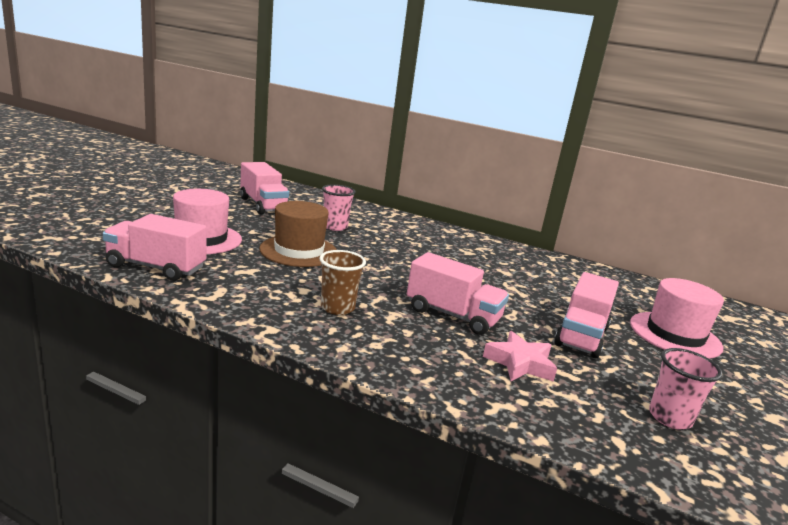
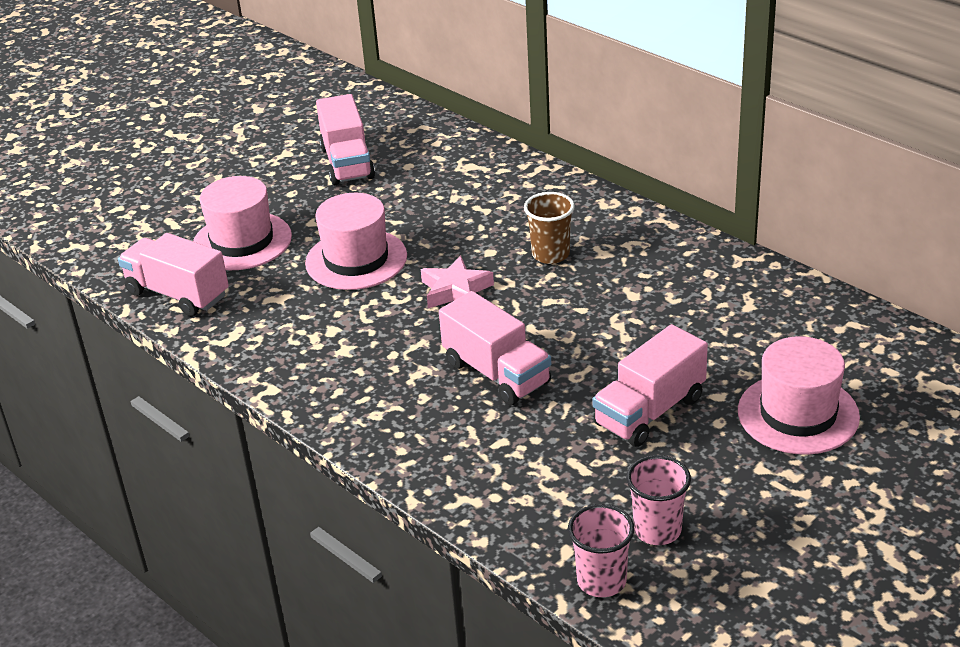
camera: 25 degrees right, 15 degrees up
(299, 251) = (356, 259): brown hat -> pink hat
(335, 227) = (429, 206): pink cup -> pink cup (601, 581)
(337, 308) = (359, 359): brown cup -> brown cup (550, 254)
(520, 363) = (531, 448): pink star -> pink star (455, 290)

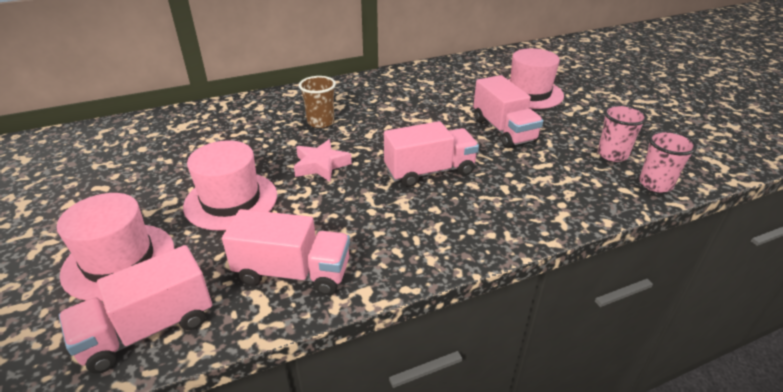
camera: 70 degrees left, 0 degrees up
(347, 163) = (92, 174): pink truck -> pink truck (293, 272)

